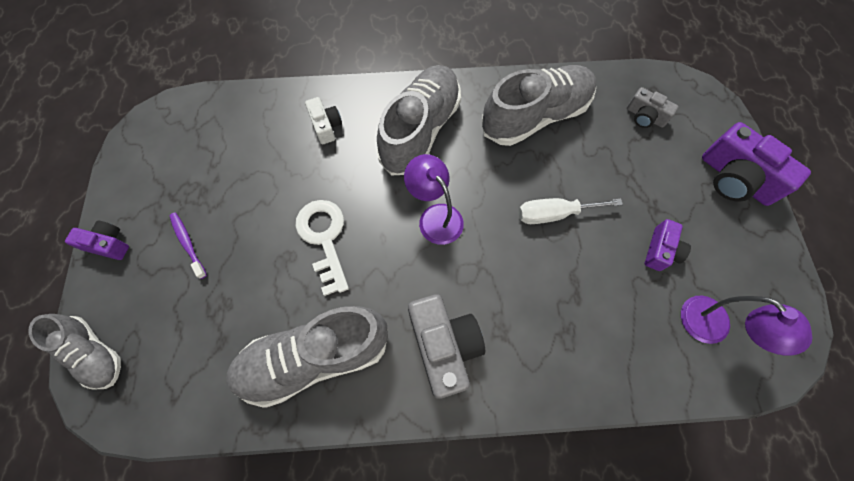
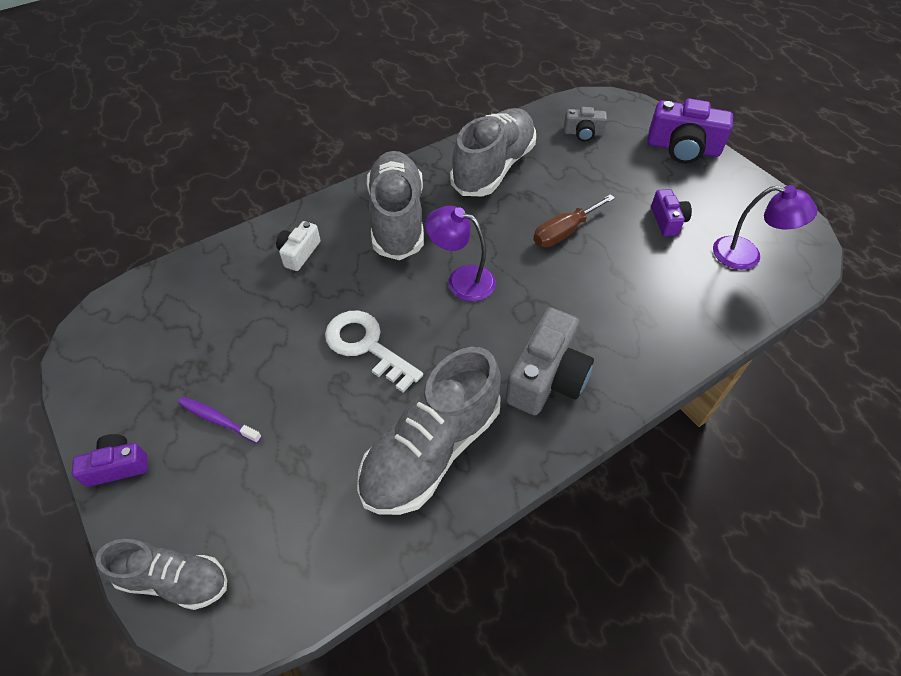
camera: 30 degrees left, 15 degrees down
(326, 126) = (299, 253): white camera -> white camera turned 105 degrees counterclockwise
(444, 346) = (547, 377): grey camera -> grey camera turned 75 degrees clockwise
(554, 214) = (564, 232): white screwdriver -> brown screwdriver

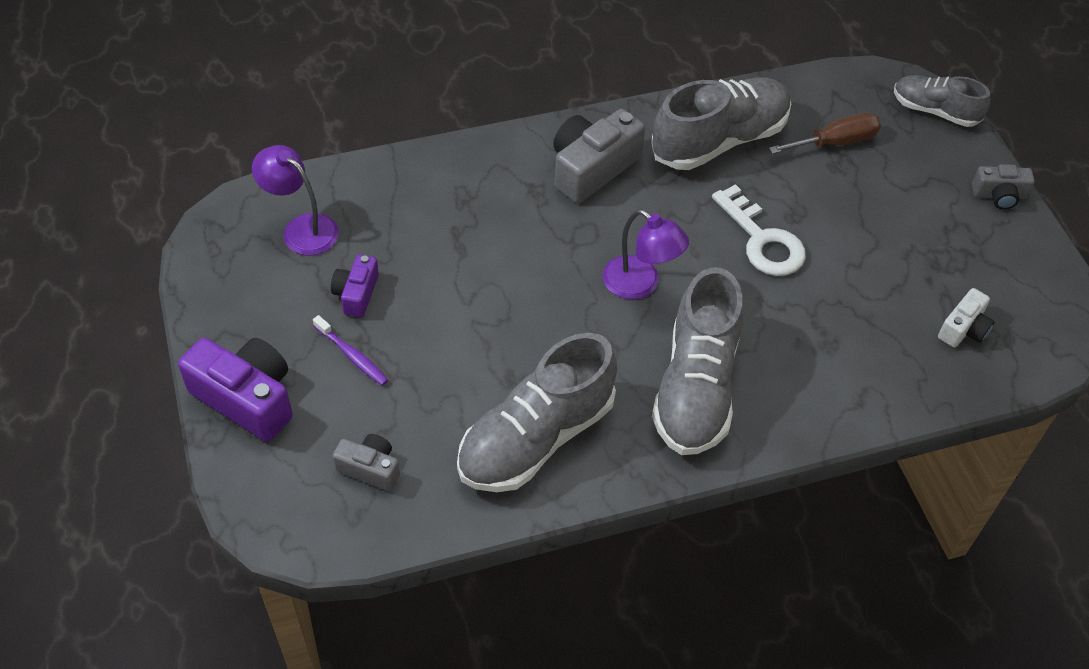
camera: 165 degrees left, 0 degrees up
(118, 466) = (999, 195): purple camera -> grey camera
(218, 419) = (912, 210): purple toothbrush -> purple toothbrush (352, 356)
(299, 253) = (829, 370): white camera -> white camera (963, 329)
(564, 232) = (492, 312): brown screwdriver -> brown screwdriver (835, 142)

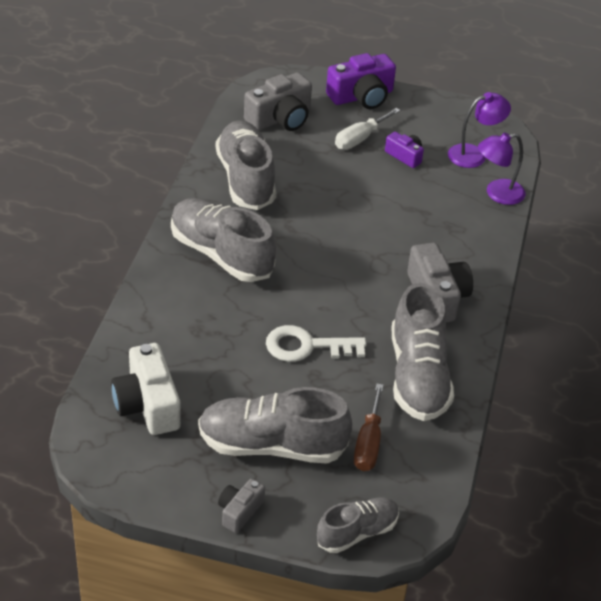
camera: 120 degrees right, 10 degrees down
(352, 356) = (360, 139): purple toothbrush -> white screwdriver
(370, 468) = (280, 118): grey camera -> grey camera, size x1.79
(640, 284) = (317, 269): purple lamp -> purple lamp (497, 194)
(909, 208) = (271, 446): none -> grey shoe
(963, 329) = (147, 404): white camera -> white camera, size x1.79

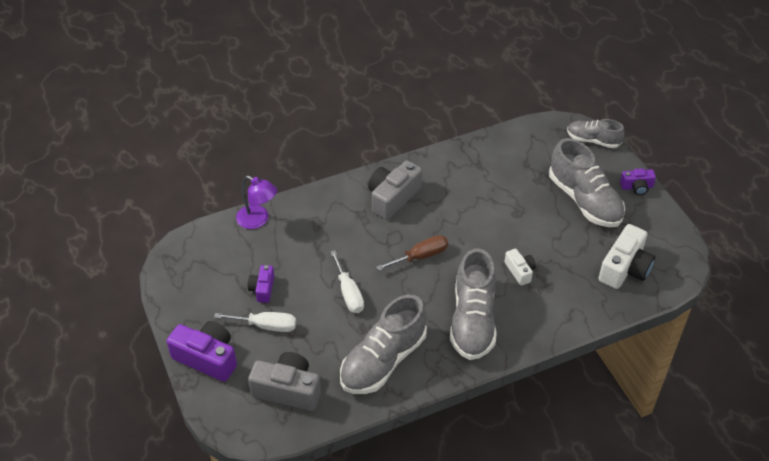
camera: 125 degrees left, 5 degrees up
(238, 323) = (520, 271): none -> white camera
(239, 511) = (636, 187): grey camera -> purple camera
(307, 346) = (500, 229): white key -> none
(342, 200) = (349, 293): none -> white screwdriver
(368, 443) = (536, 166): brown screwdriver -> brown screwdriver (421, 256)
(418, 376) = (467, 172): grey shoe -> none
(474, 154) = (222, 253): purple lamp -> none

